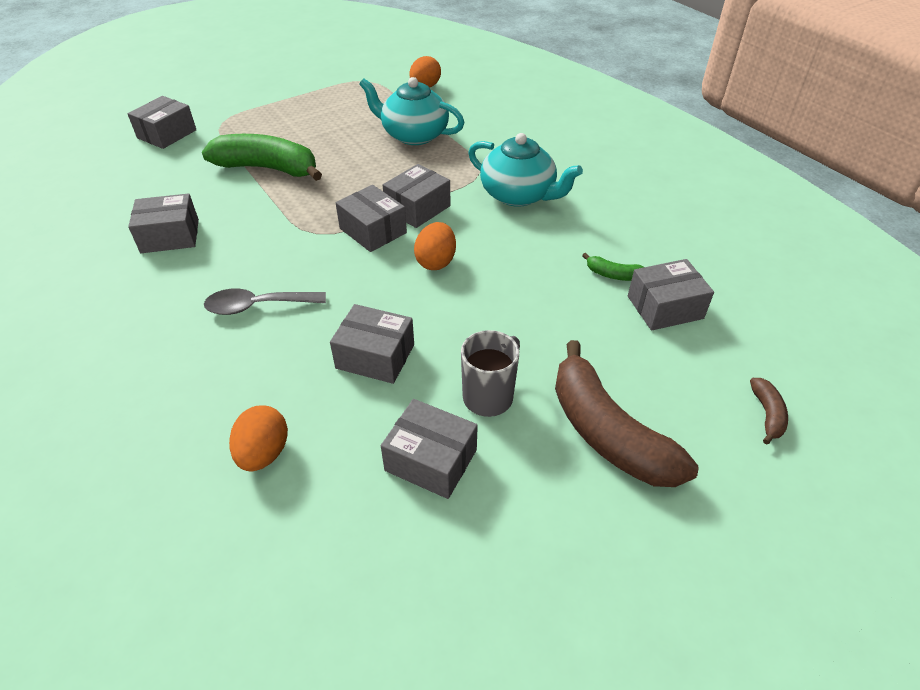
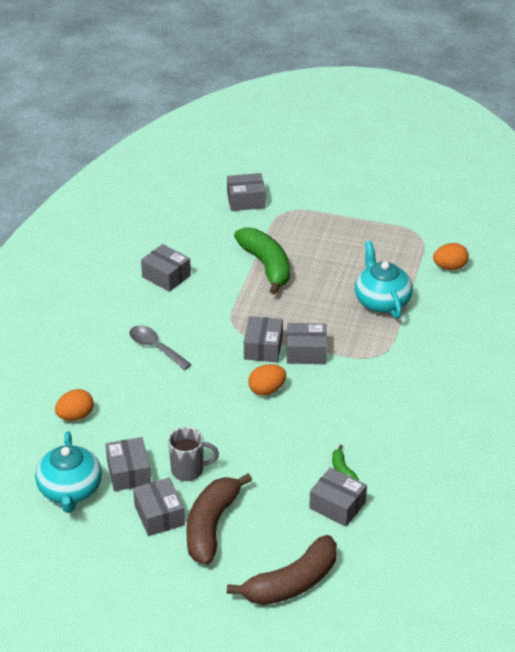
camera: 50 degrees right, 5 degrees down
(375, 356) = (170, 413): grey box -> grey box (159, 515)
(519, 195) = (374, 387): turquoise teapot -> turquoise teapot (70, 490)
(767, 414) = (291, 583): brown banana -> brown banana, size x2.31

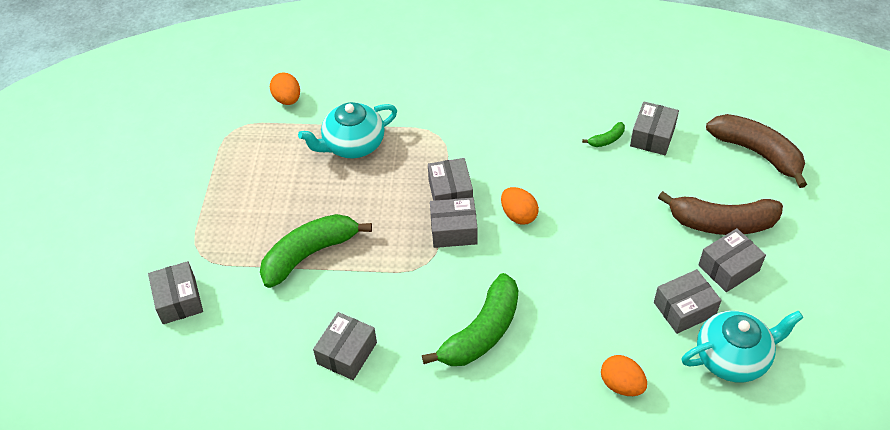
camera: 100 degrees left, 10 degrees up
(155, 347) = (481, 332): grey spoon -> green banana
(188, 470) = (658, 257): grey mug -> none

